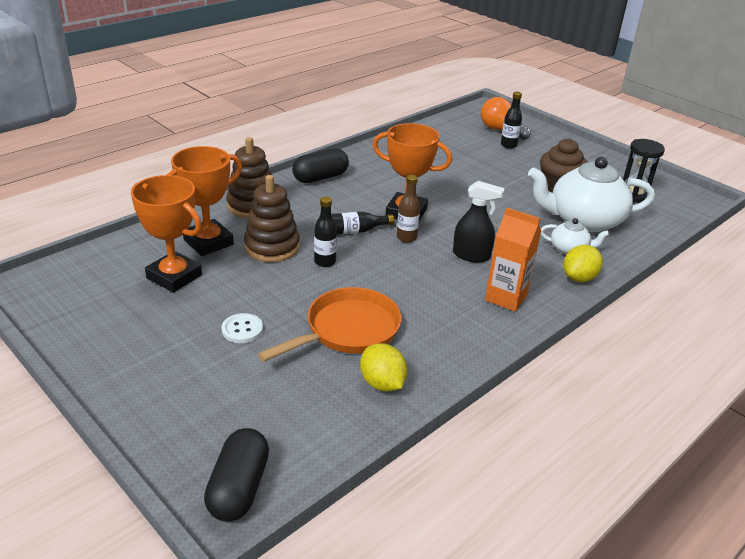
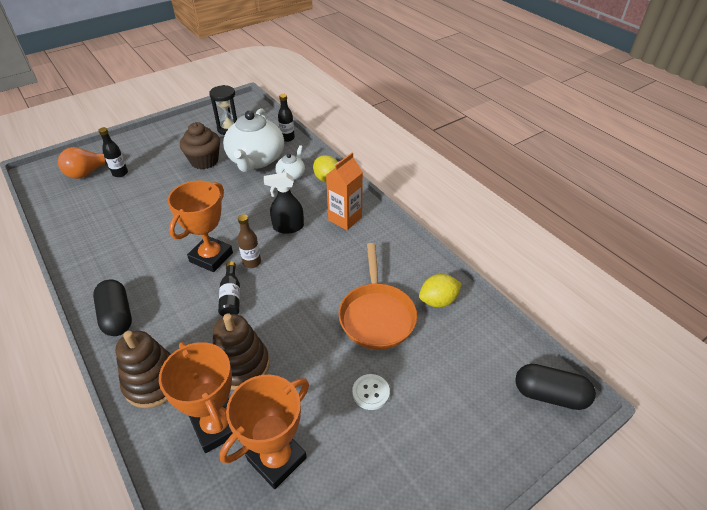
camera: 80 degrees left, 10 degrees up
(325, 262) = (276, 324): black bottle -> black bottle (287, 138)
(348, 330) = (376, 315): orange pan -> orange pan turned 150 degrees counterclockwise
(471, 255) = (288, 227): black spray bottle -> black spray bottle turned 120 degrees counterclockwise

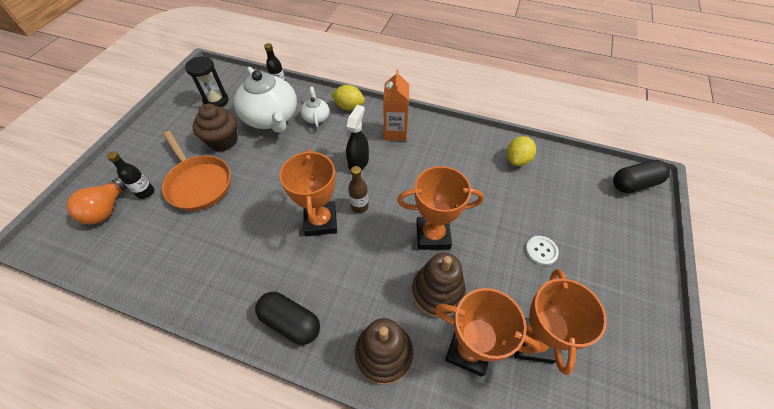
camera: 35 degrees left, 10 degrees up
(231, 297) = (372, 244): black bottle -> none
(286, 319) = (433, 235): none -> orange trophy
(288, 227) = (358, 162): black spray bottle -> black spray bottle turned 150 degrees clockwise
(376, 315) = (490, 194): orange pan -> orange pan (198, 183)

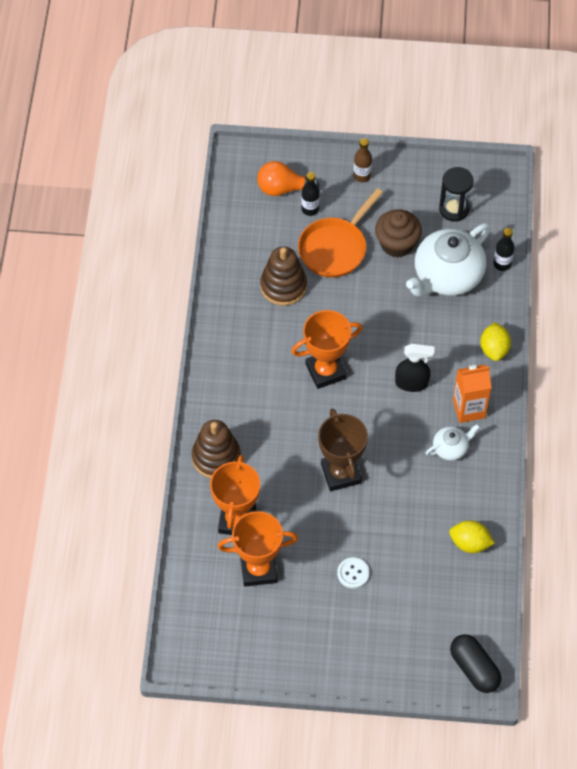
camera: 75 degrees right, 5 degrees up
(290, 322) = (222, 381): black capsule -> none
(316, 117) = (464, 320): white teapot -> white teapot (451, 448)
(359, 206) = (354, 400): brown bottle -> brown bottle (362, 176)
(433, 235) = (340, 473): orange trophy -> brown trophy
(437, 292) = (282, 488): brown stacking toy -> brown stacking toy (283, 286)

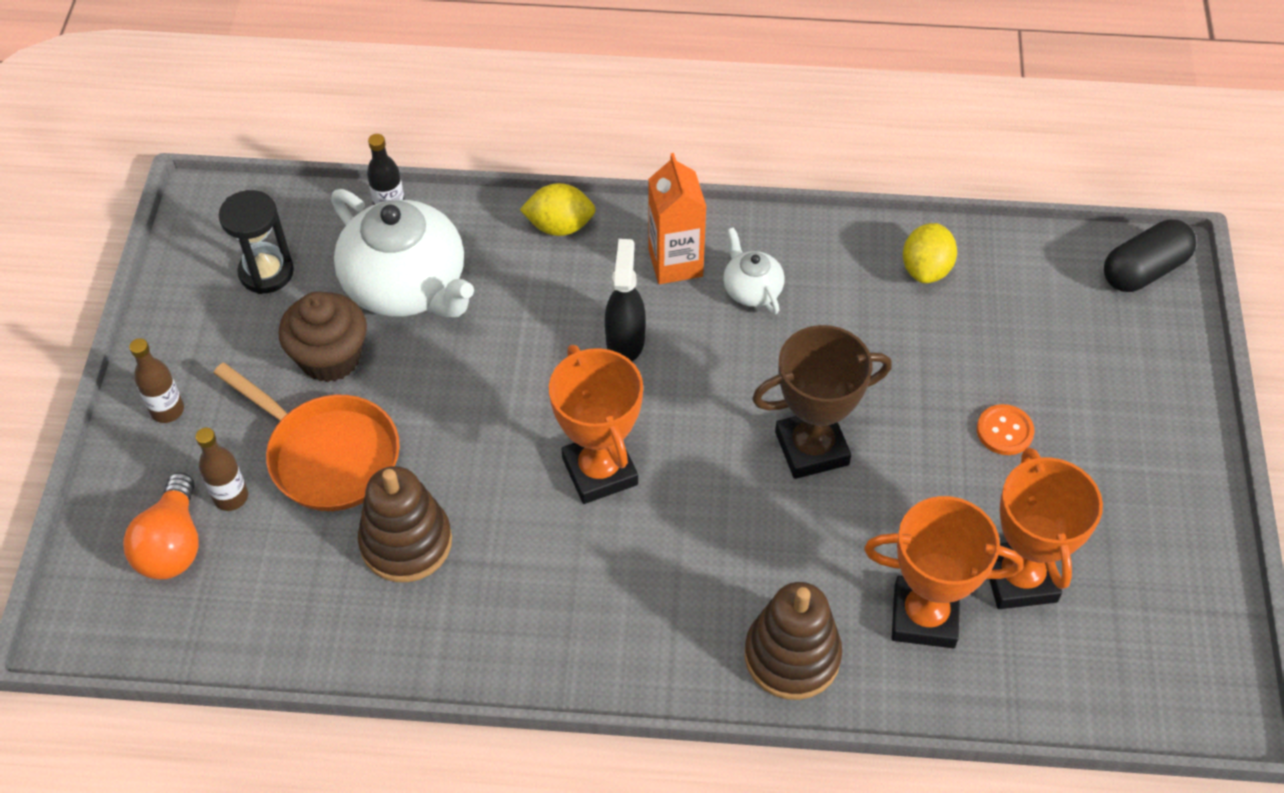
camera: 90 degrees left, 5 degrees down
(310, 209) = (231, 497): black bottle -> brown bottle
(353, 573) = (1004, 431): white button -> orange button

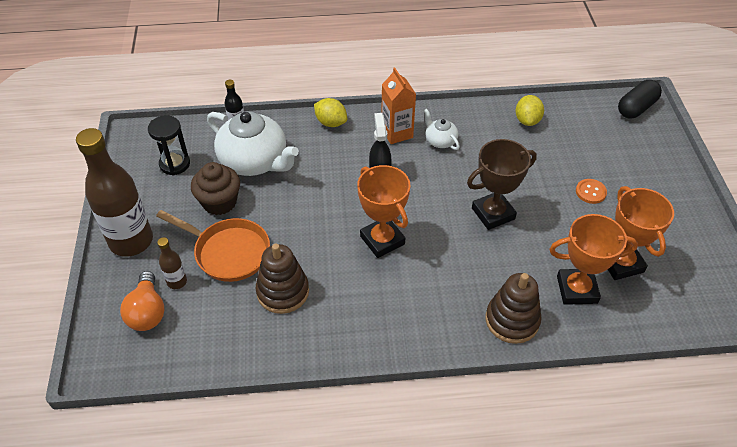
camera: 10 degrees left, 5 degrees down
(167, 410) = (131, 241): brown bottle -> brown bottle, size x2.28
(559, 226) = (331, 123): yellow lemon -> yellow lemon turned 45 degrees clockwise

